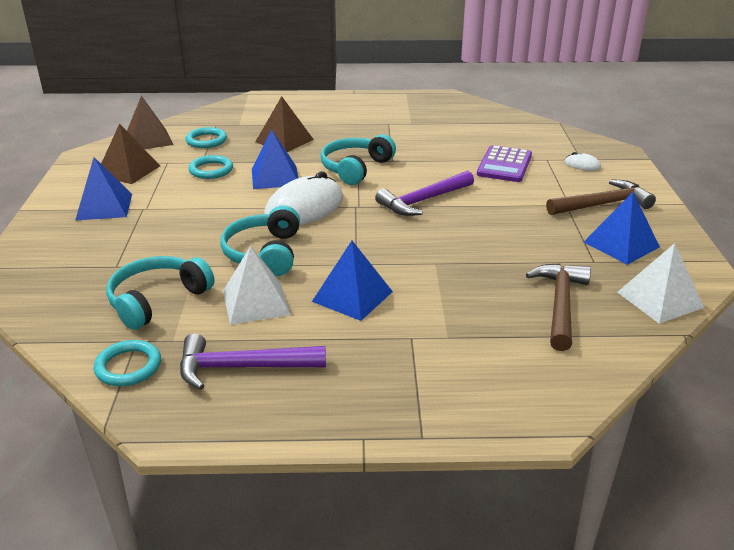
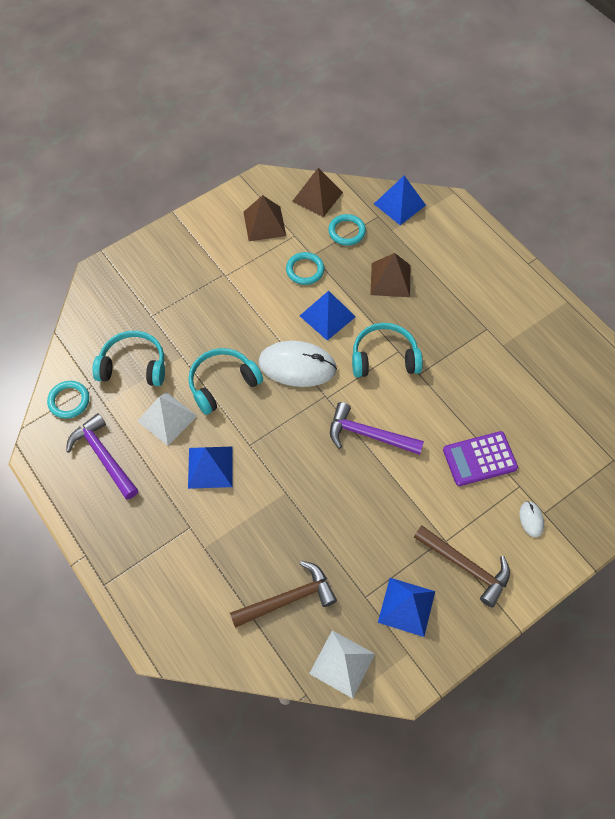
camera: 55 degrees right, 30 degrees up
(104, 206) = (209, 251): blue pyramid -> blue pyramid (399, 204)

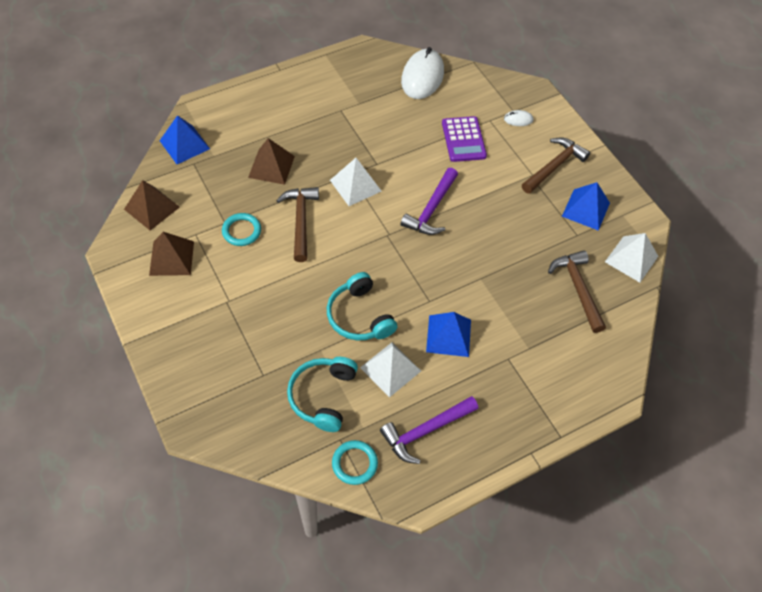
camera: 85 degrees left, 5 degrees down
(297, 366) = (351, 252): white mouse -> white mouse (422, 77)
(327, 316) = (300, 221): blue pyramid -> brown hammer
(346, 231) = (204, 191): turquoise ring -> none
(384, 358) = (355, 185): turquoise headphones -> white pyramid

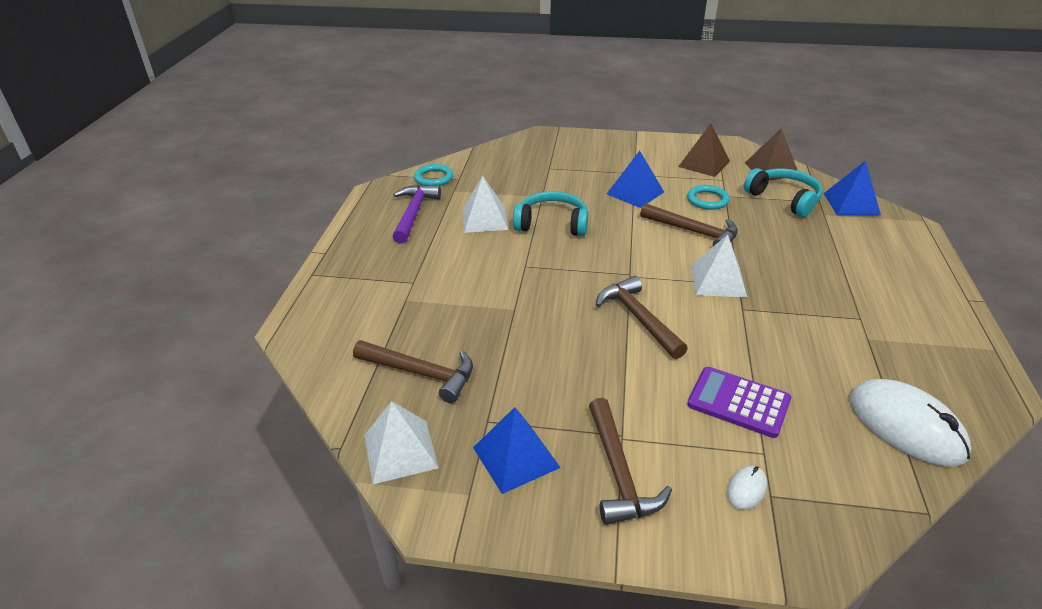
camera: 130 degrees right, 20 degrees down
(271, 166) = (785, 240): brown pyramid -> none
(323, 396) = (501, 184): turquoise headphones -> turquoise headphones (784, 199)
(431, 209) = (638, 318): purple hammer -> brown hammer
(448, 335) = (477, 260): blue pyramid -> blue pyramid (635, 193)

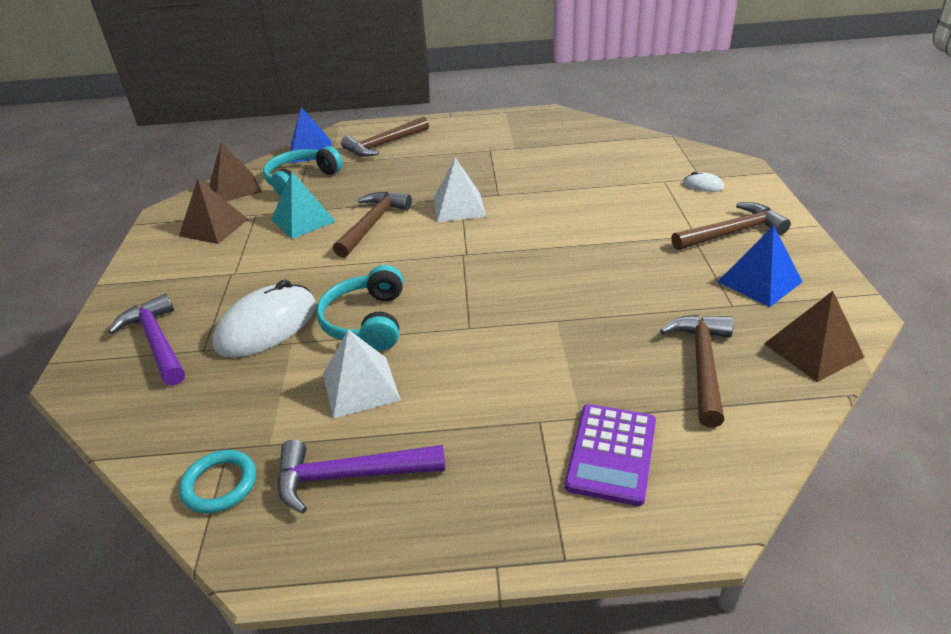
camera: 100 degrees left, 0 degrees up
(400, 451) = (813, 350): white pyramid -> brown pyramid
(564, 154) = (157, 342): none -> purple hammer
(635, 193) = (285, 267): blue pyramid -> none
(638, 318) = (536, 242): brown hammer -> brown hammer (384, 144)
(707, 200) = (303, 220): turquoise ring -> turquoise pyramid
(738, 402) = (619, 191): purple calculator -> purple calculator (611, 454)
(906, 426) = (602, 138): white mouse -> white mouse (267, 326)

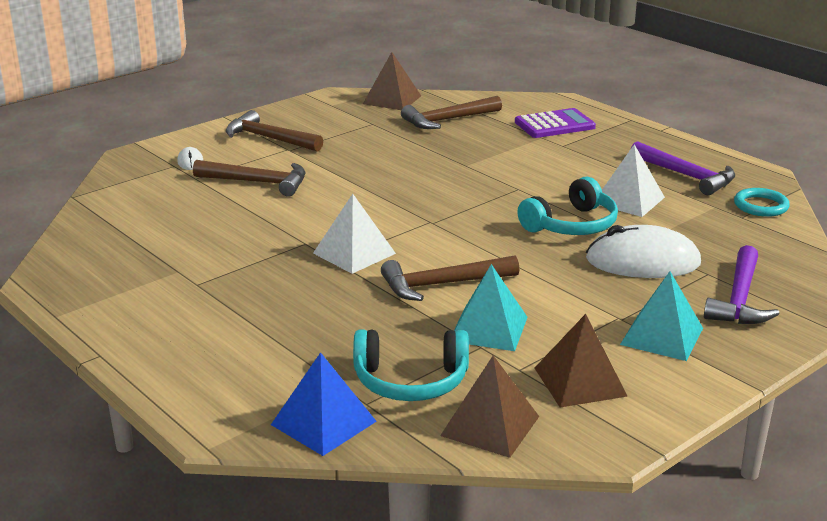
camera: 130 degrees left, 10 degrees down
(191, 278) = (662, 336): none -> turquoise pyramid
(384, 144) = (246, 367): brown hammer -> brown hammer (258, 182)
(759, 281) = (332, 121): blue pyramid -> none

